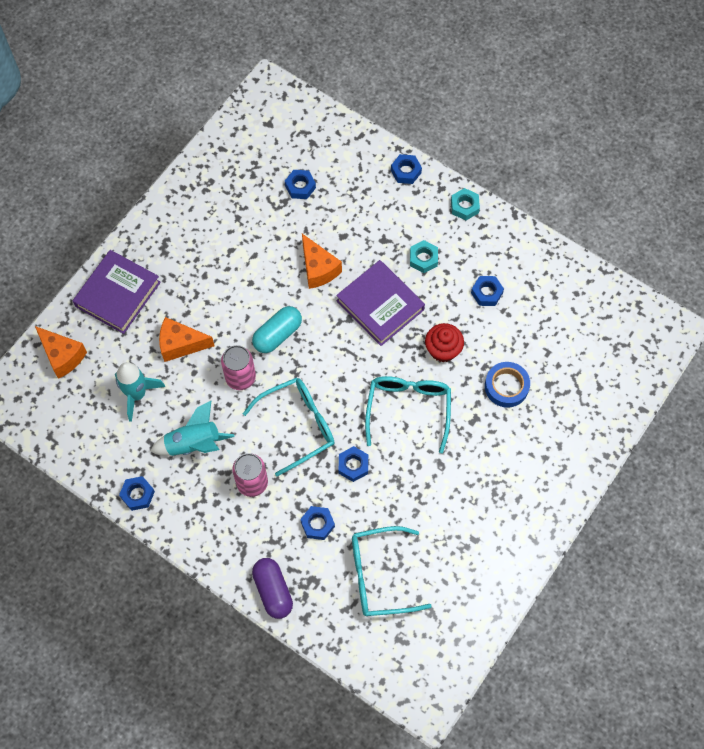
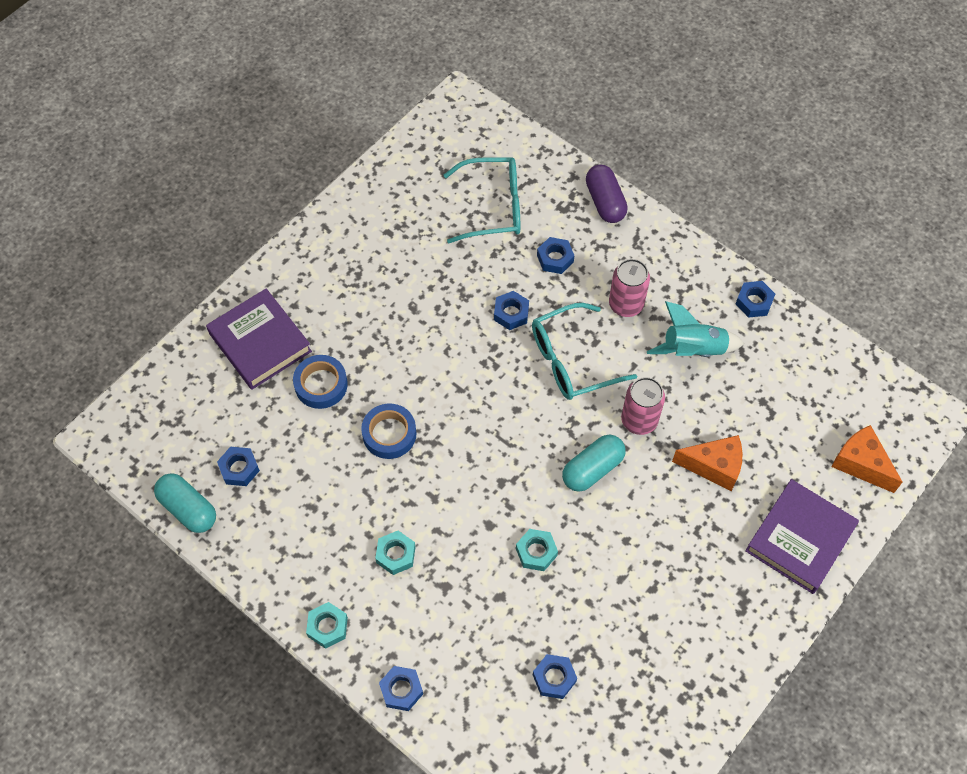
camera: 175 degrees left, 5 degrees down
(137, 394) = (763, 410): turquoise rocket -> none
(318, 269) = (536, 552): orange cheese -> turquoise nut
(380, 305) = (460, 496): purple book -> purple book (260, 342)
(408, 410) = (441, 368): turquoise glasses -> none
(443, 349) = (389, 434): red cupcake -> blue tape
(486, 293) = (321, 501): blue nut -> blue nut (239, 469)
(587, 279) = (188, 509): none -> turquoise capsule

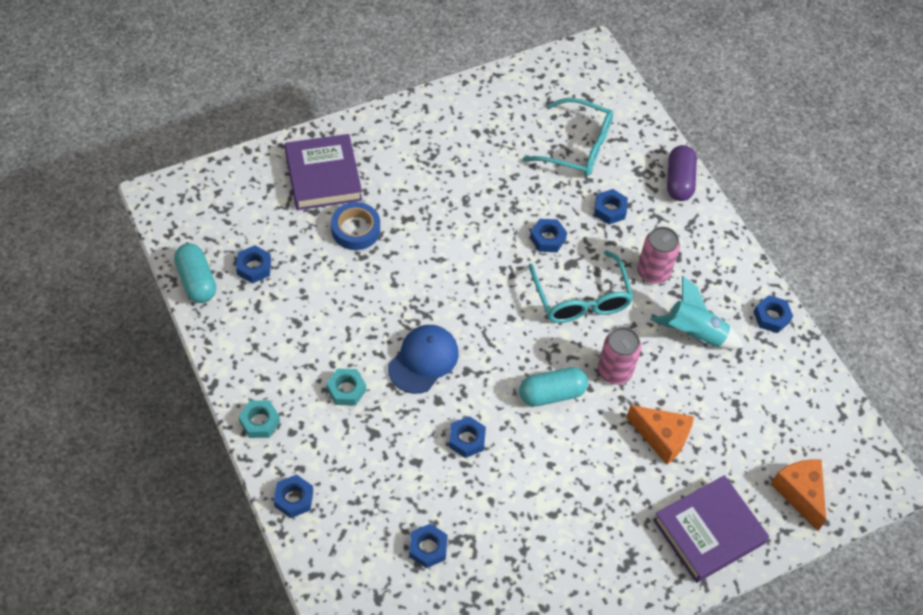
camera: 20 degrees right, 5 degrees down
(389, 434) = (392, 292): blue tape -> none
(455, 490) = (423, 360): none -> blue cap
(536, 552) = (467, 440): turquoise nut -> blue nut
(572, 360) = (581, 298): turquoise glasses -> turquoise glasses turned 105 degrees counterclockwise

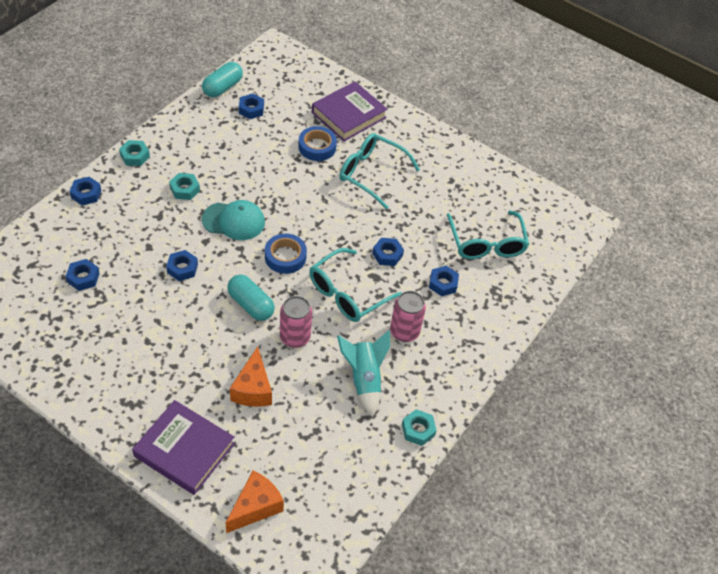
camera: 60 degrees right, 5 degrees down
(423, 360) = (234, 221): blue cap -> turquoise cap
(426, 198) = (371, 174): none -> turquoise glasses
(502, 332) = (285, 257): none -> blue tape
(679, 181) = (506, 320): purple capsule -> none
(771, 317) = (418, 430): blue nut -> turquoise nut

